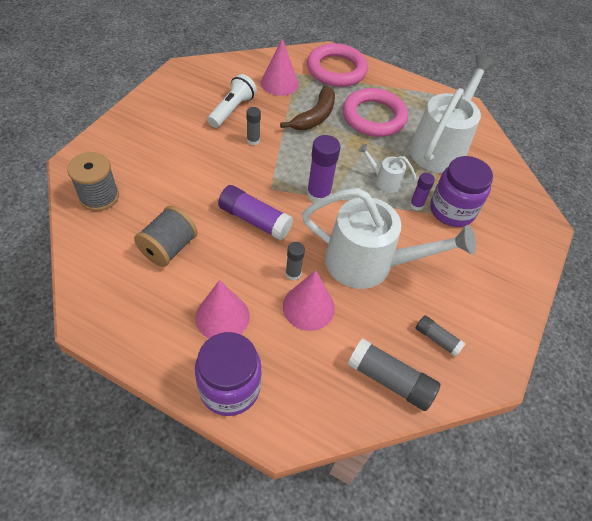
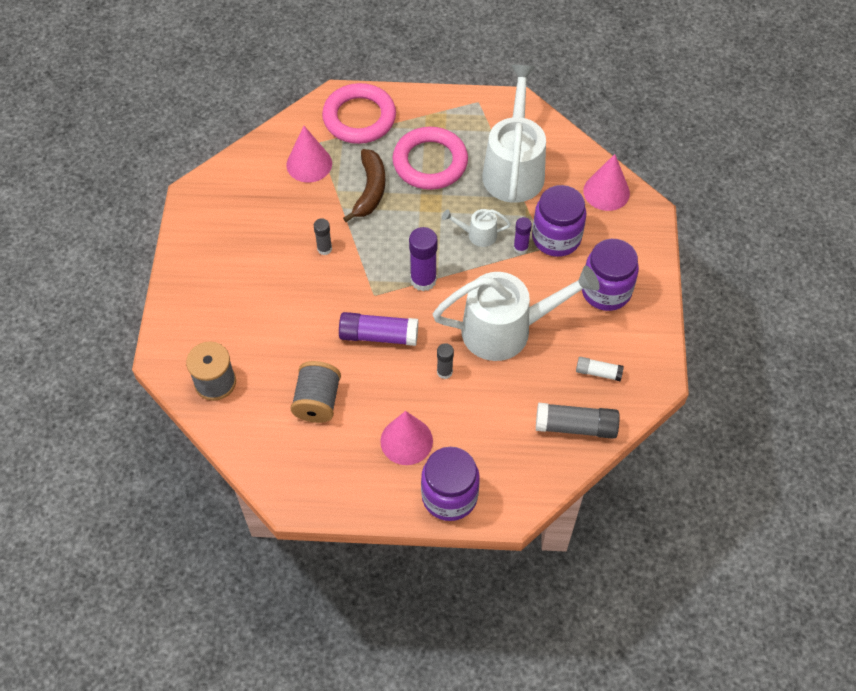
camera: 20 degrees left, 5 degrees up
(232, 110) = (280, 221): white flashlight -> none
(308, 307) = (475, 396): pink cone -> pink cone (606, 192)
(437, 339) = (598, 372): grey glue stick -> white glue stick
(478, 271) = (606, 291): none -> purple jar

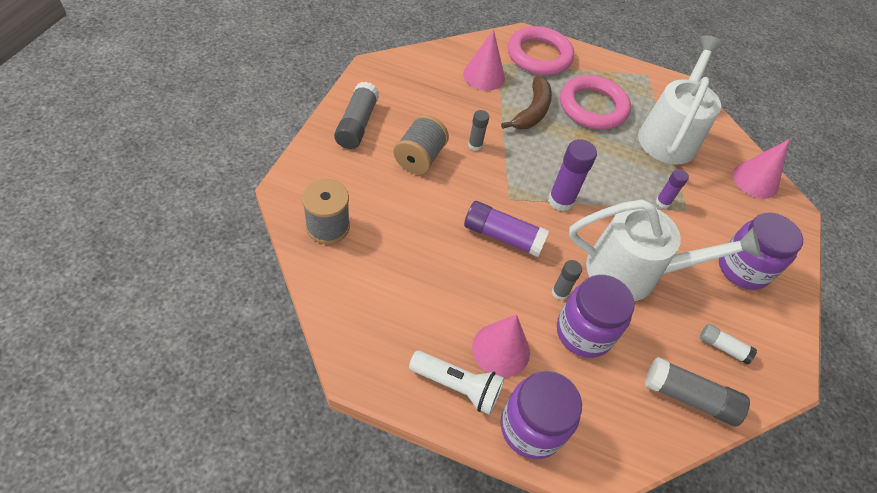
camera: 10 degrees right, 5 degrees down
(201, 266) = (357, 124): none -> grey glue stick
(317, 401) = (421, 278): grey spool -> grey spool (419, 158)
(378, 484) = (457, 386): none -> white flashlight
(477, 235) = (623, 178): white watering can -> none
(556, 238) = (699, 205): purple jar -> purple jar (584, 332)

